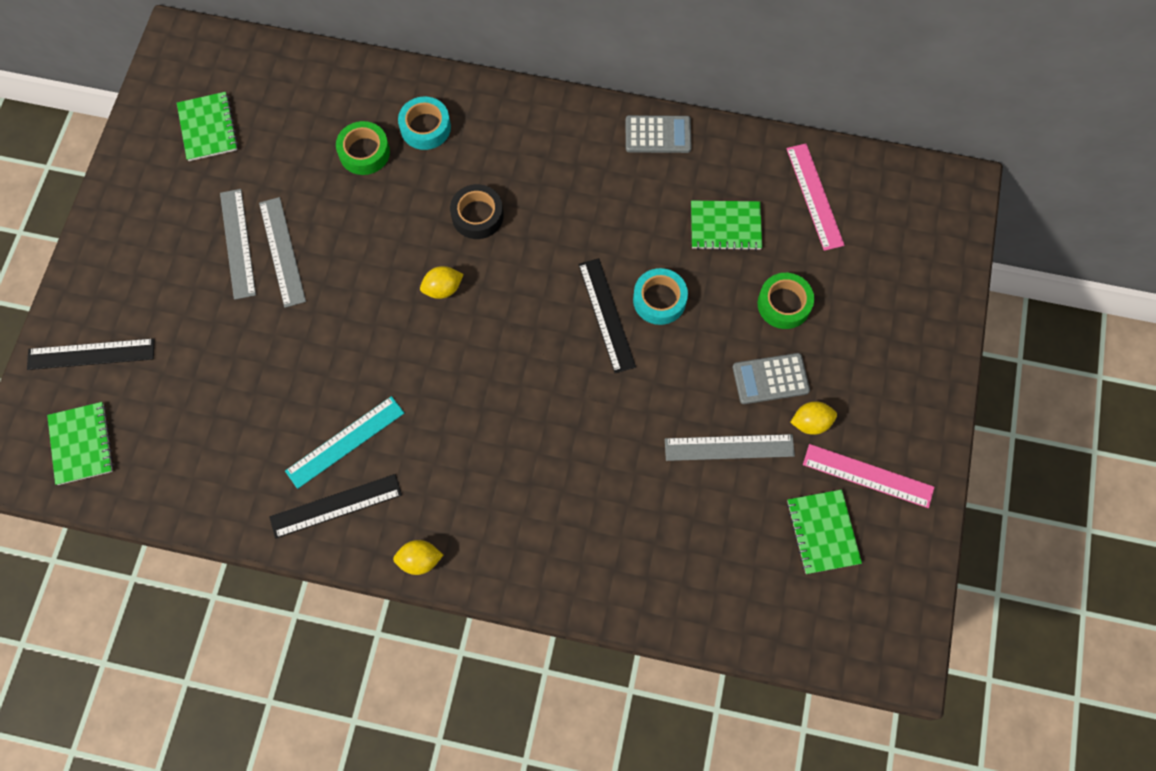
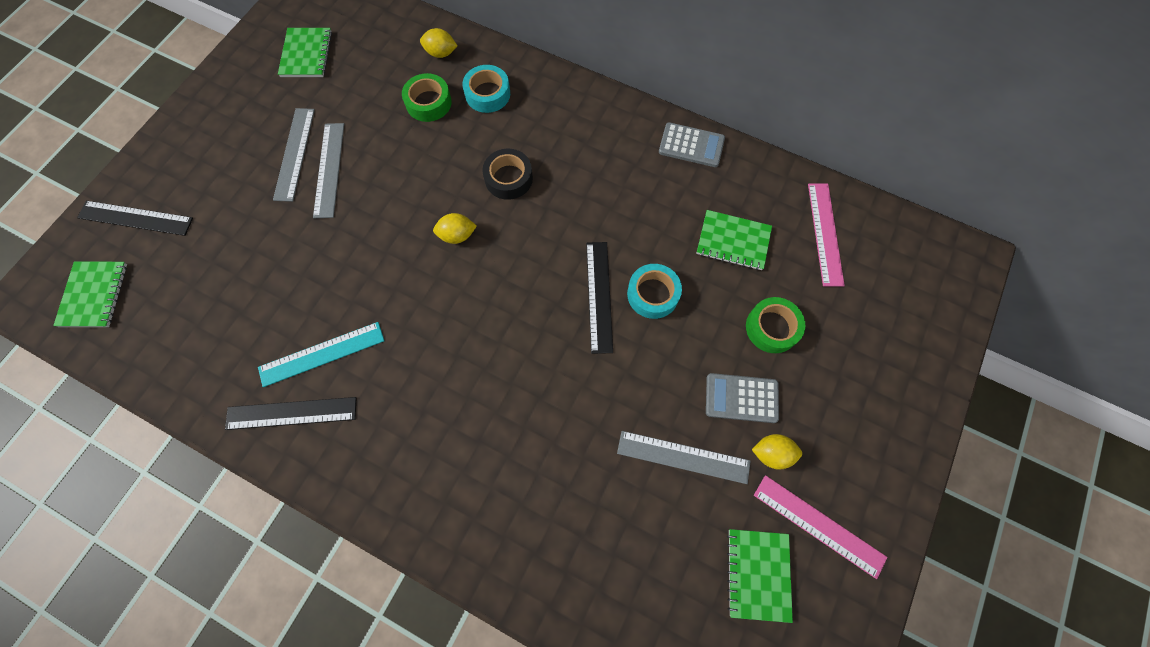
camera: 15 degrees right, 0 degrees up
(420, 560) = (350, 489): yellow lemon -> yellow lemon (441, 53)

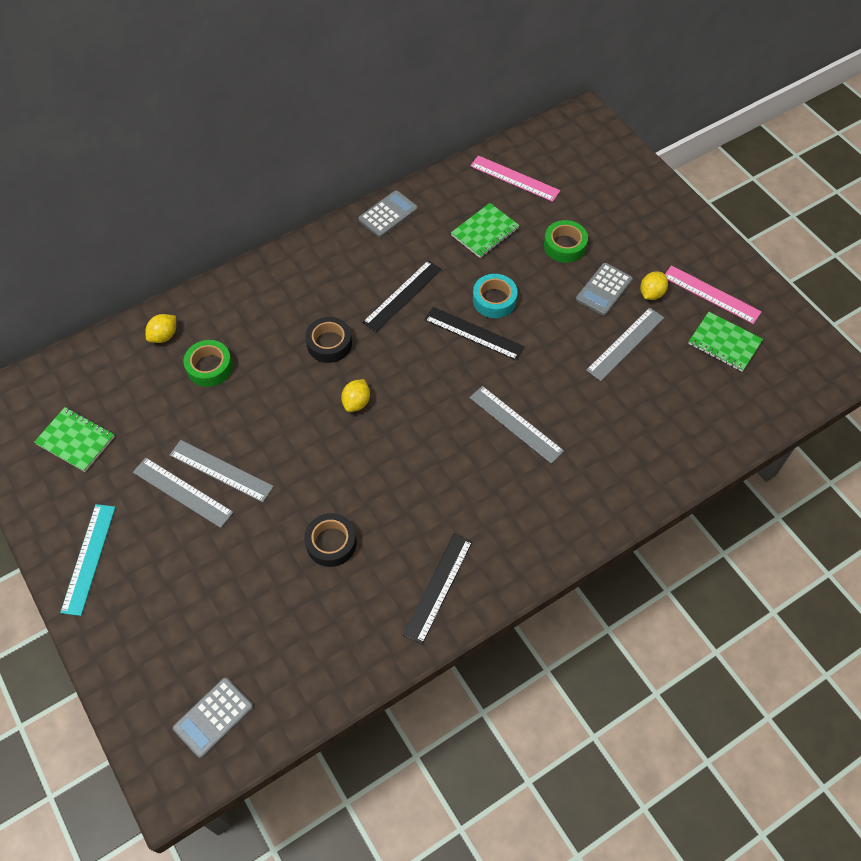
camera: 60 degrees left, 10 degrees down
(94, 295) = (213, 717): green notebook -> grey calculator
(135, 218) = (152, 654): black ruler -> black ruler (402, 295)
(297, 295) = (331, 543): none -> black tape
(322, 354) = (399, 544): turquoise ruler -> turquoise ruler (89, 558)
(487, 94) = (235, 321): turquoise tape -> none
(513, 392) = (515, 424): none -> grey ruler
(819, 525) = (711, 294): pink ruler -> pink ruler turned 60 degrees clockwise

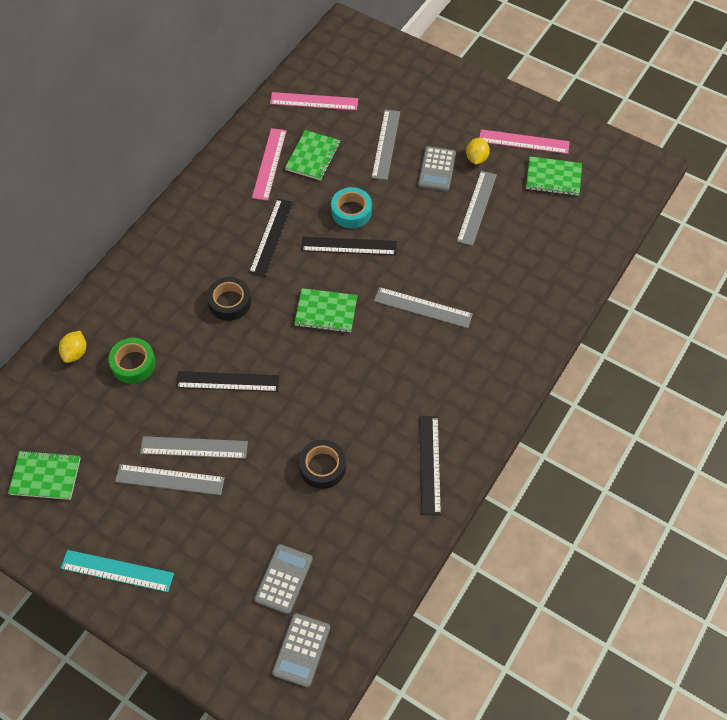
camera: 25 degrees left, 0 degrees up
(89, 558) = (117, 571): turquoise ruler -> turquoise ruler turned 60 degrees counterclockwise
(286, 420) = (228, 381): none -> black ruler
(356, 402) = (280, 342): yellow lemon -> none
(388, 214) = (220, 171): grey calculator -> grey calculator (283, 579)
(416, 389) = (326, 312): none -> green notebook
(438, 224) = (269, 164): none -> pink ruler
(564, 246) = (386, 144): green tape -> grey ruler

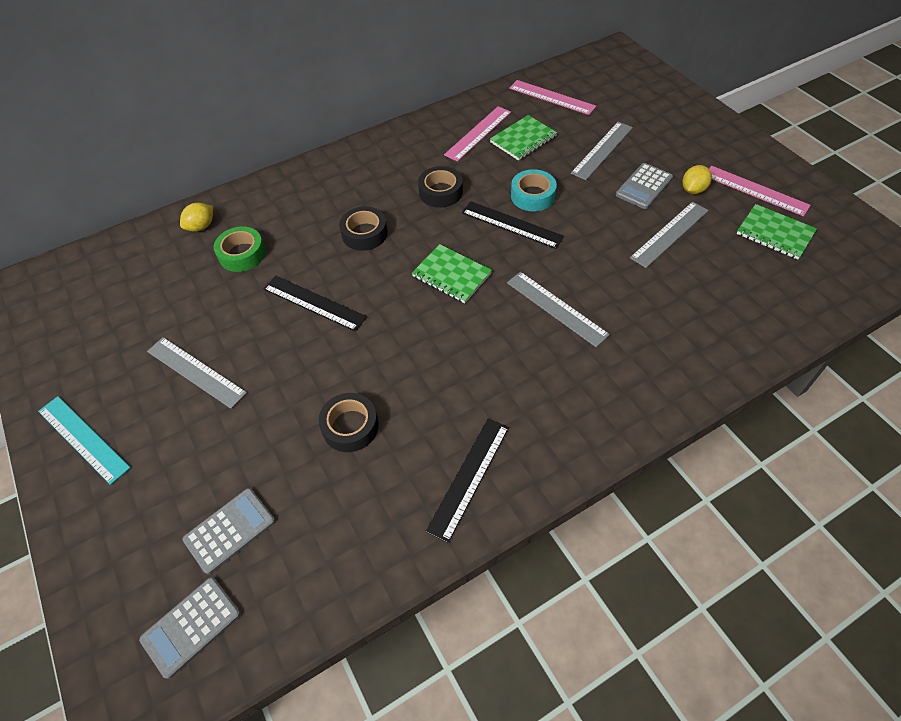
camera: 30 degrees right, 5 degrees down
(45, 476) = (95, 320): green notebook -> none
(194, 447) = (240, 351): grey ruler -> none
(271, 237) = (440, 192): black ruler -> black tape

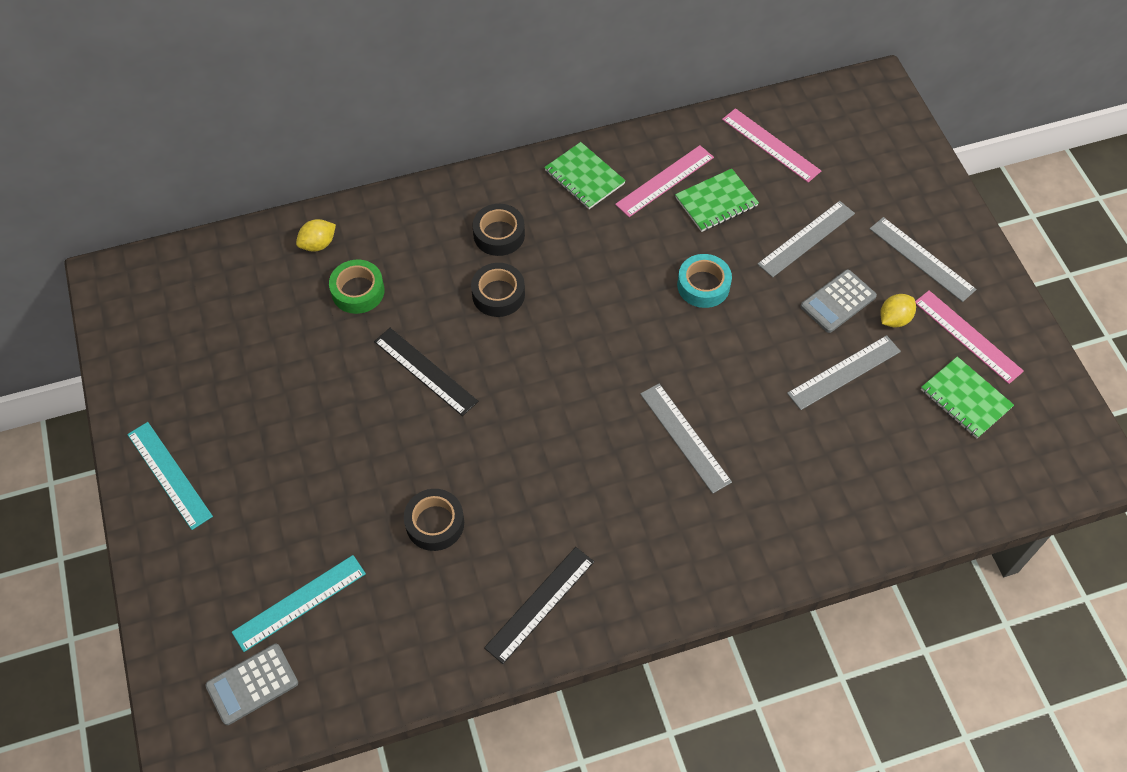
camera: 10 degrees right, 5 degrees up
(196, 372) = (289, 426): grey ruler -> grey ruler (921, 259)
(230, 530) = (299, 602): grey calculator -> turquoise ruler
(440, 192) = (598, 257): black tape -> black tape (499, 234)
(451, 275) = (582, 370): green notebook -> green notebook (584, 177)
(512, 224) = (667, 319): black ruler -> none

